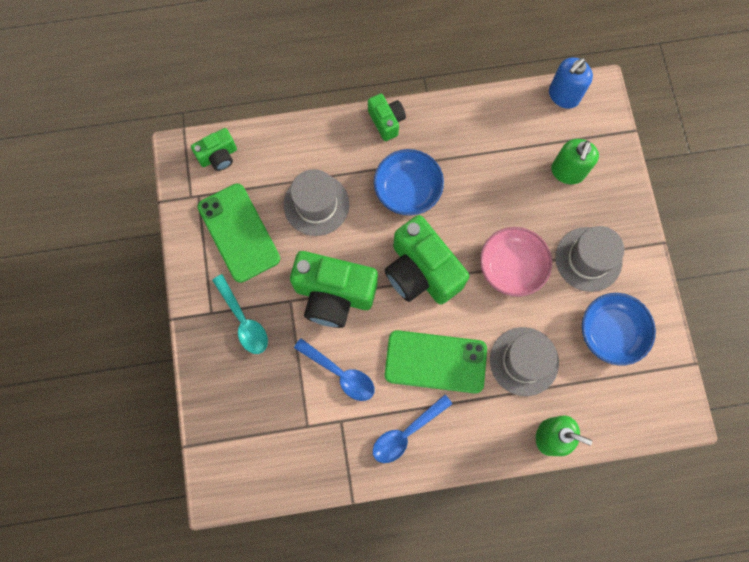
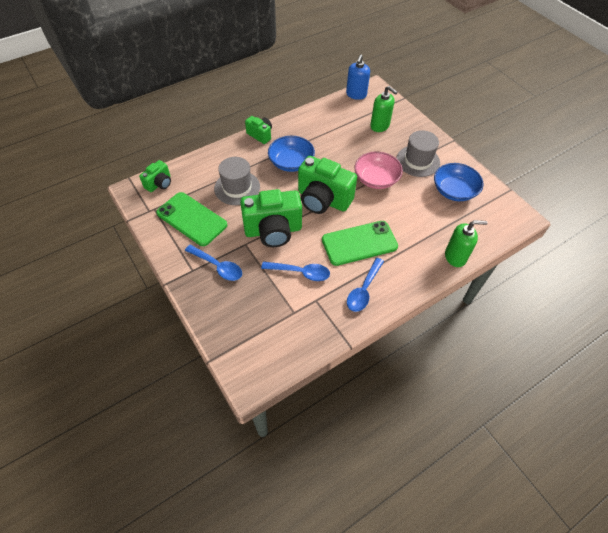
camera: 25 degrees left, 20 degrees down
(243, 320) = (218, 266): turquoise spoon -> blue spoon
(524, 361) = (413, 223): grey hat -> none
(567, 172) = (380, 126): green soap dispenser -> green soap dispenser turned 45 degrees counterclockwise

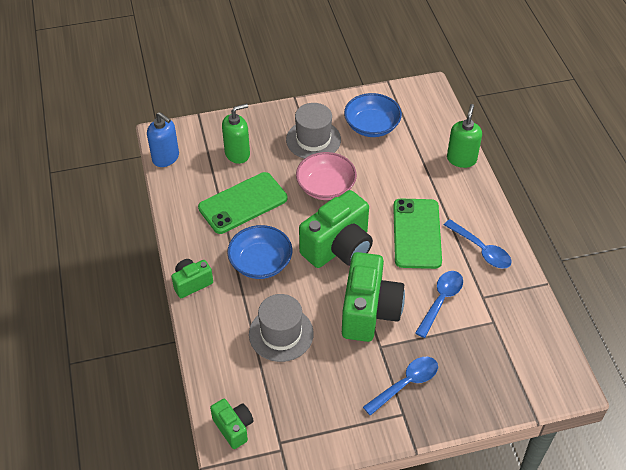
camera: 70 degrees left, 5 degrees down
(192, 219) = (317, 398): green phone -> green phone (243, 203)

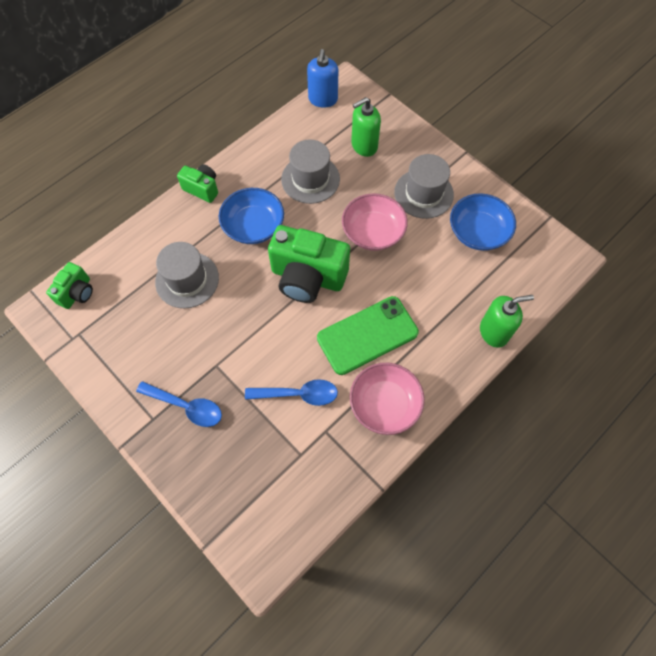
camera: 60 degrees right, 15 degrees up
(237, 154) = (364, 146): green soap dispenser -> green soap dispenser turned 120 degrees clockwise
(243, 203) = (310, 179): green phone -> grey hat
(369, 311) = (250, 338): green camera -> none
(481, 250) = (385, 404): blue spoon -> pink bowl

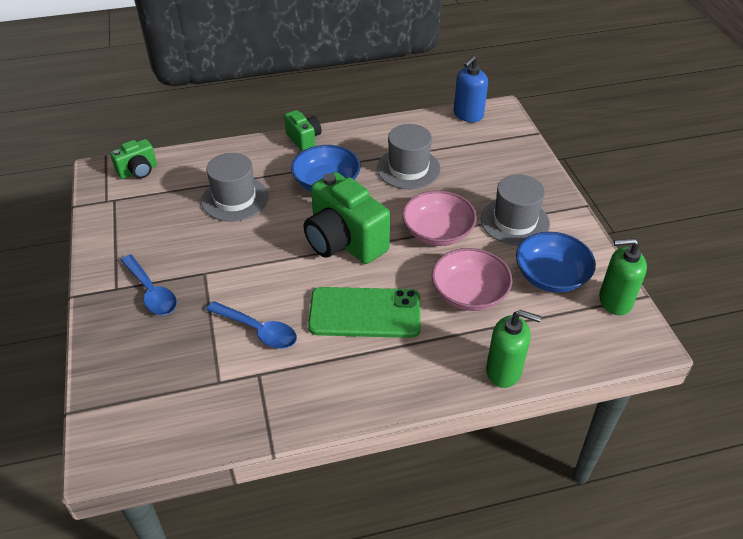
camera: 30 degrees right, 20 degrees down
(364, 146) = (481, 162): green soap dispenser -> green soap dispenser (614, 301)
(385, 404) = (336, 380): pink bowl -> pink bowl (469, 293)

